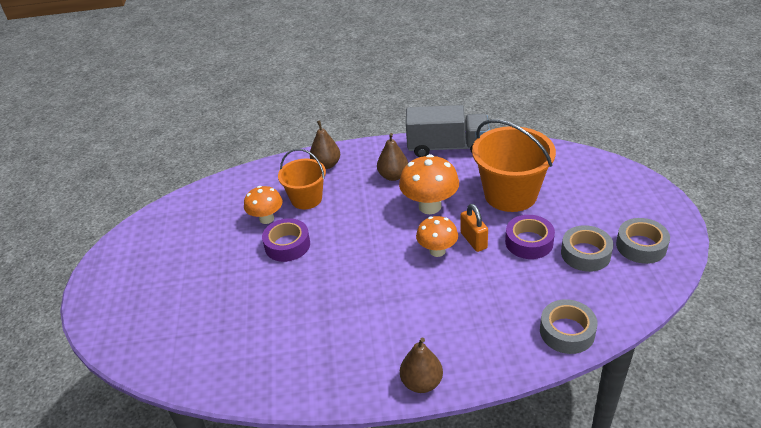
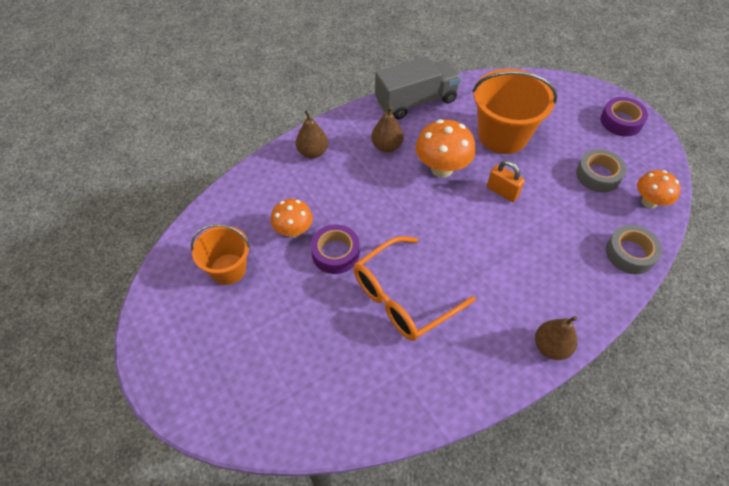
camera: 30 degrees left, 15 degrees up
(306, 199) = (319, 196): orange bucket -> orange bucket (228, 269)
(318, 296) = (404, 297): none -> orange glasses
(437, 251) = (478, 212): orange mushroom -> orange mushroom (649, 202)
(529, 242) = (548, 178): purple tape -> purple tape (621, 121)
(641, 246) = (634, 154): grey tape -> none

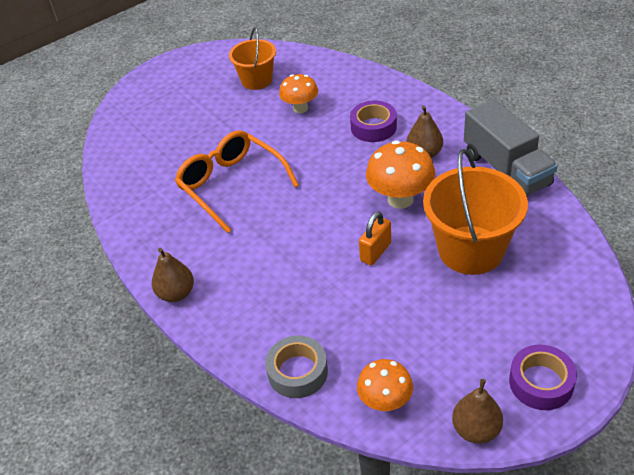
camera: 90 degrees right, 10 degrees down
(312, 152) = (402, 104): brown pear -> brown pear (476, 430)
(335, 253) = (278, 137): purple tape -> purple tape (373, 127)
(598, 175) = (423, 347): grey tape -> none

